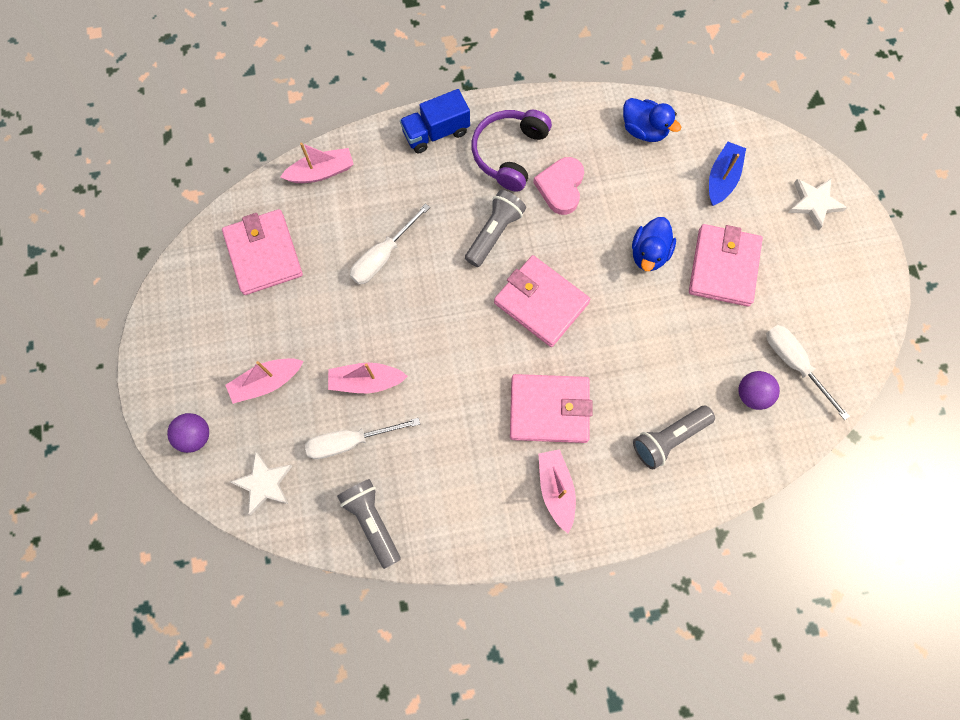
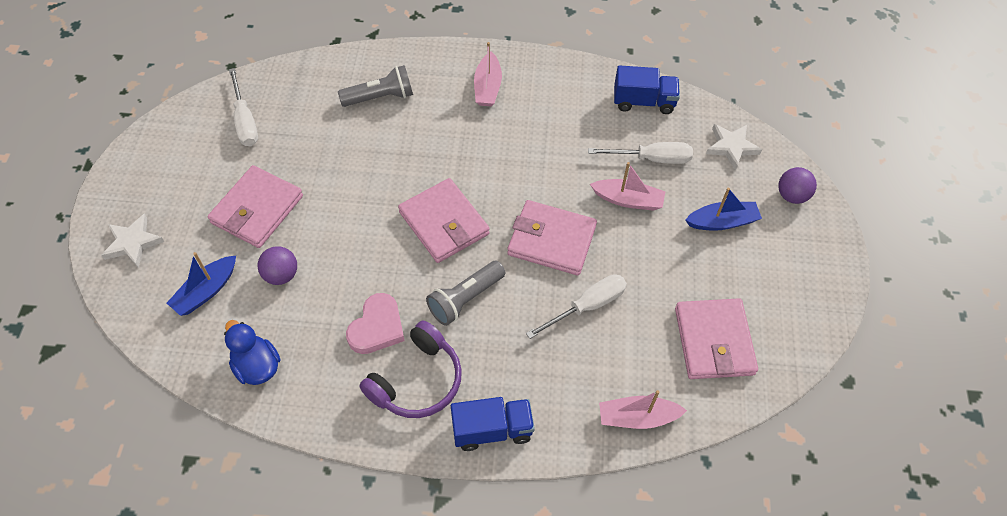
camera: 165 degrees left, 15 degrees down
(266, 382) = (722, 222): pink boat -> blue boat
(372, 522) = (643, 102): grey flashlight -> blue truck
(549, 409) = (471, 140): pink wallet -> pink wallet (551, 240)
(649, 253) = (320, 239): blue duck -> none
(752, 394) = (294, 109): purple ball -> purple ball (281, 275)

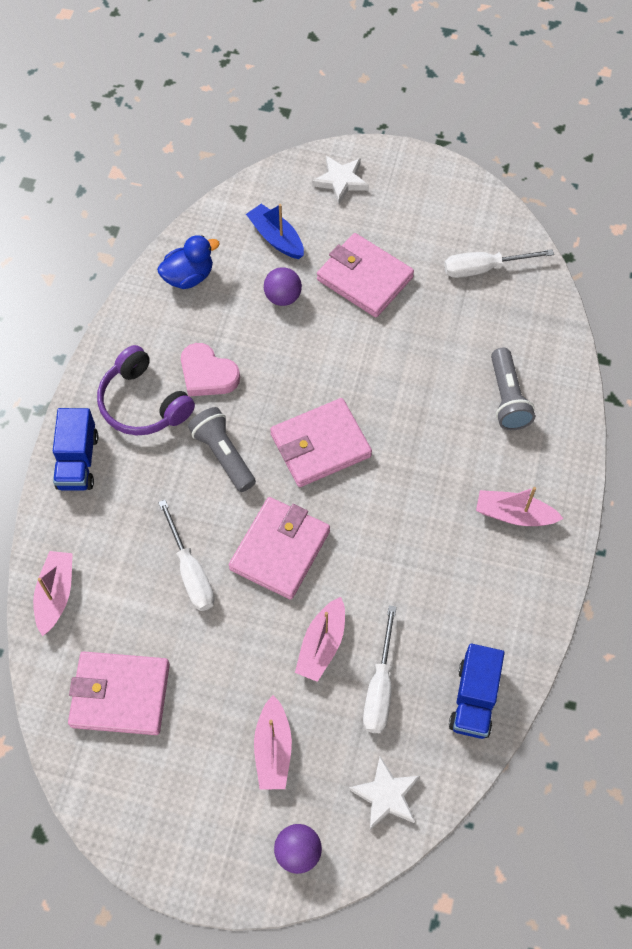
camera: 100 degrees right, 5 degrees up
(722, 222) = (273, 749): blue boat -> pink boat

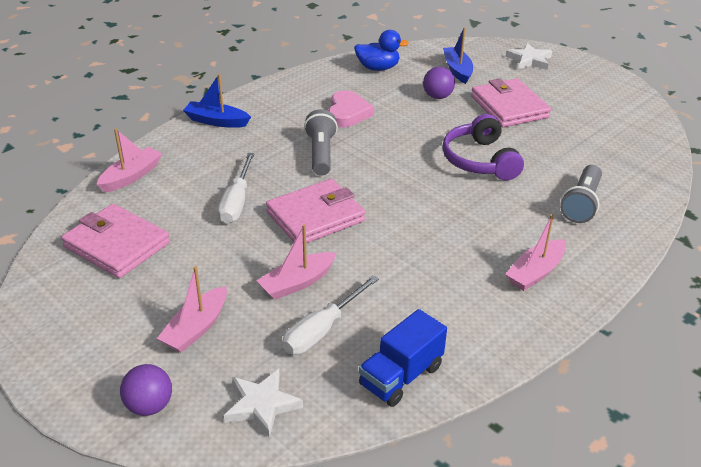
camera: 30 degrees right, 25 degrees down
(78, 461) = (216, 121): blue truck -> blue boat
(143, 403) = (289, 111): purple headphones -> purple headphones (480, 160)
(207, 374) = (348, 113): pink heart -> pink heart turned 150 degrees counterclockwise
(320, 445) = (399, 175): pink wallet -> none
(483, 268) = (613, 131): white screwdriver -> none
(514, 514) = (535, 272): pink boat -> pink boat turned 90 degrees counterclockwise

